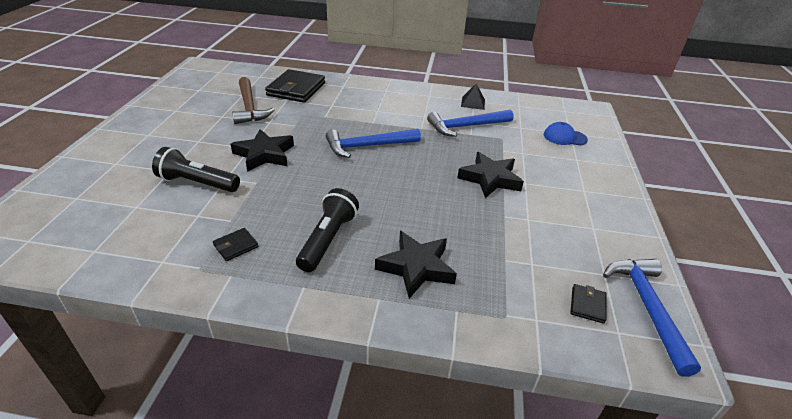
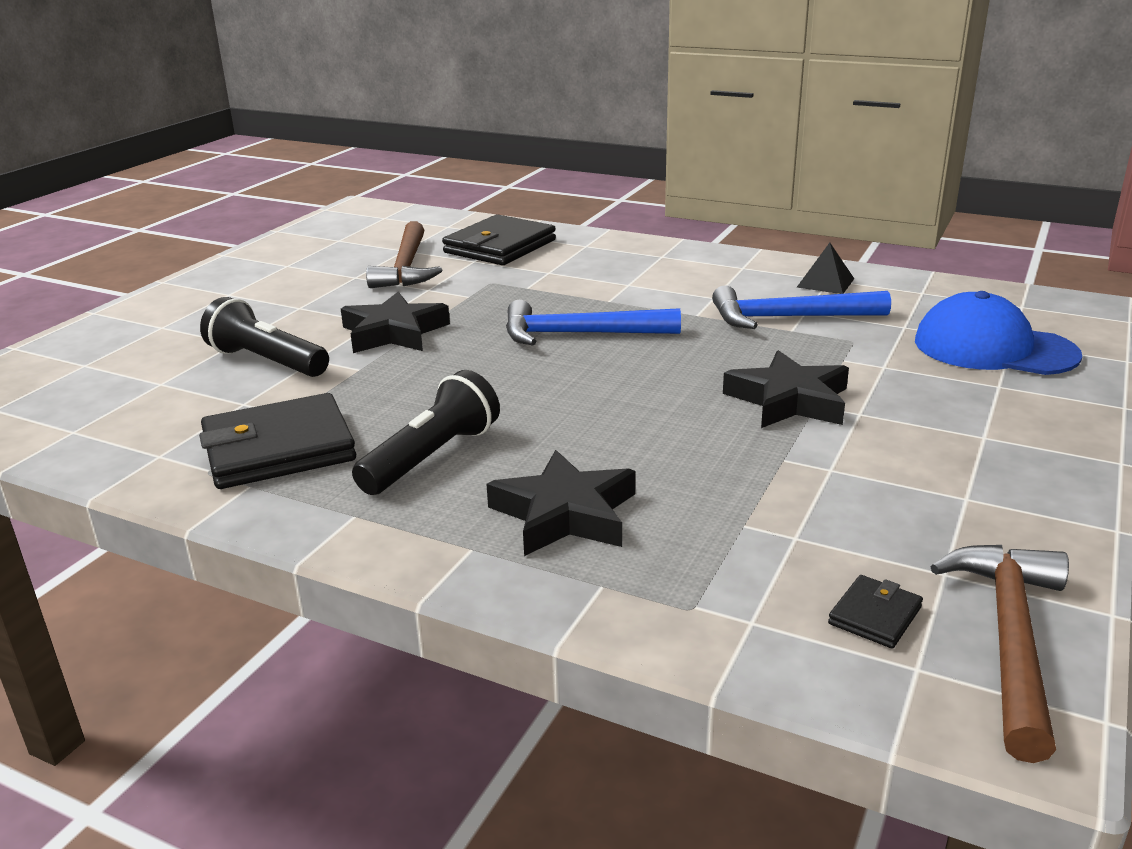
camera: 20 degrees right, 10 degrees down
(236, 246) = (278, 449): black wallet -> black wallet, size x2.24
(564, 137) = (994, 348): blue cap -> blue cap, size x1.72
(647, 308) = (1010, 639): blue hammer -> brown hammer

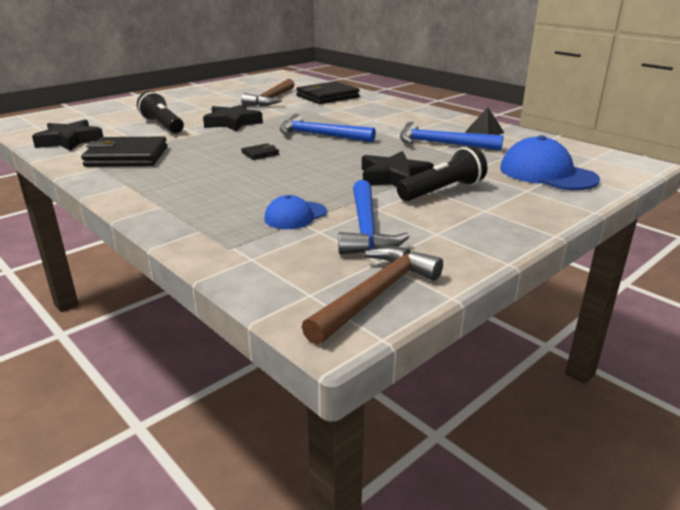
camera: 20 degrees right, 0 degrees up
(432, 457) = (188, 170): black flashlight -> black flashlight (442, 191)
(565, 514) = (219, 201): black star -> black star (70, 141)
(724, 514) = (295, 216): none -> blue cap
(859, 514) = (366, 228): none -> blue hammer
(875, 615) = (316, 269): black wallet -> black wallet (260, 154)

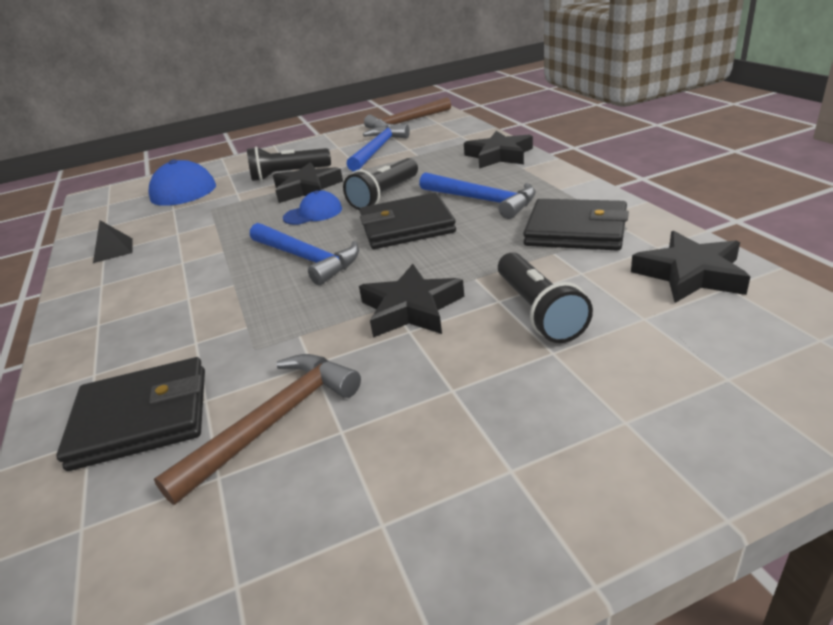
camera: 155 degrees left, 5 degrees up
(188, 221) = (499, 155): none -> black star
(260, 154) = (406, 226): black wallet -> black wallet, size x2.24
(295, 216) = (417, 158): blue cap -> blue cap (313, 213)
(300, 174) = (384, 195): none -> black flashlight
(441, 144) = (195, 231): blue hammer -> blue hammer (482, 200)

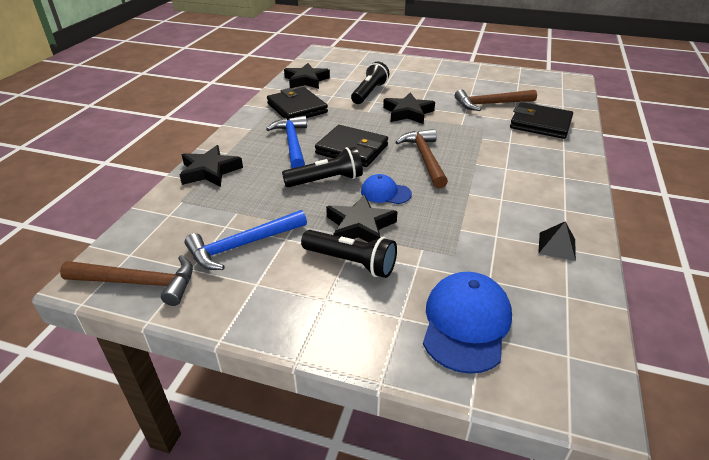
camera: 145 degrees left, 5 degrees up
(306, 259) = (425, 158): blue hammer -> brown hammer

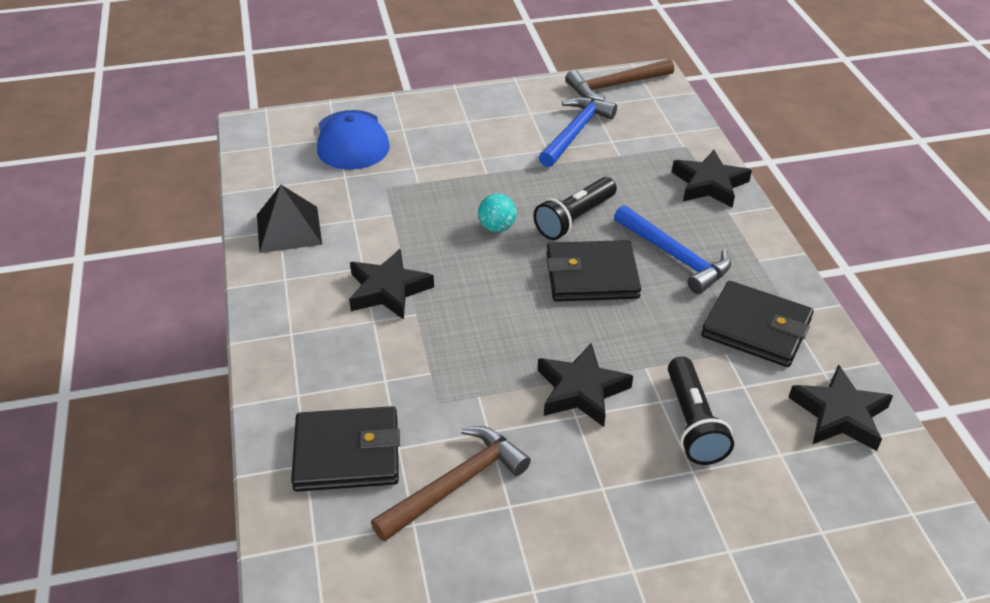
camera: 150 degrees right, 5 degrees up
(351, 262) = (471, 150): black flashlight -> none
(360, 226) = (491, 182): black star -> black star (388, 290)
(385, 193) = (497, 227): blue cap -> turquoise ball
(425, 158) = (488, 297): brown hammer -> none
(557, 246) = (289, 229): black pyramid -> black pyramid, size x1.61

